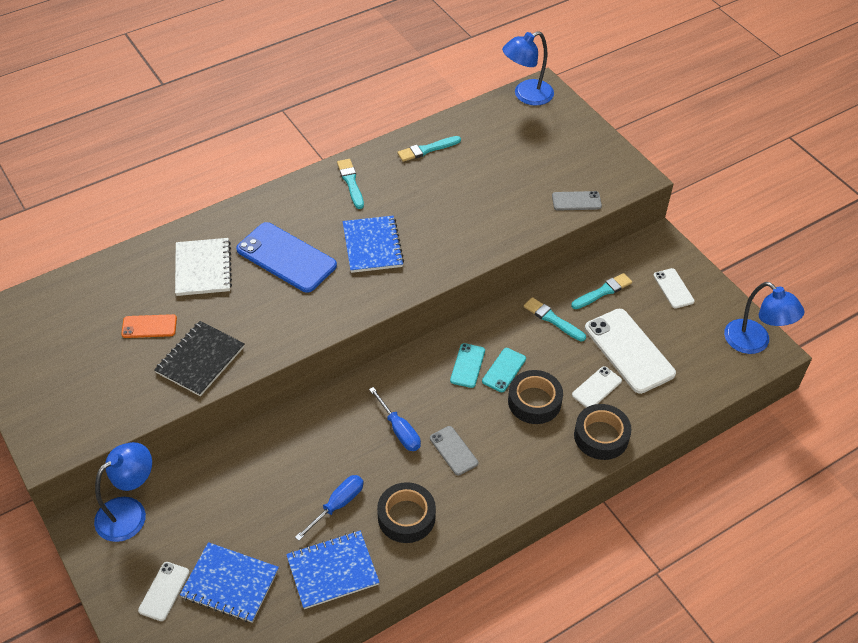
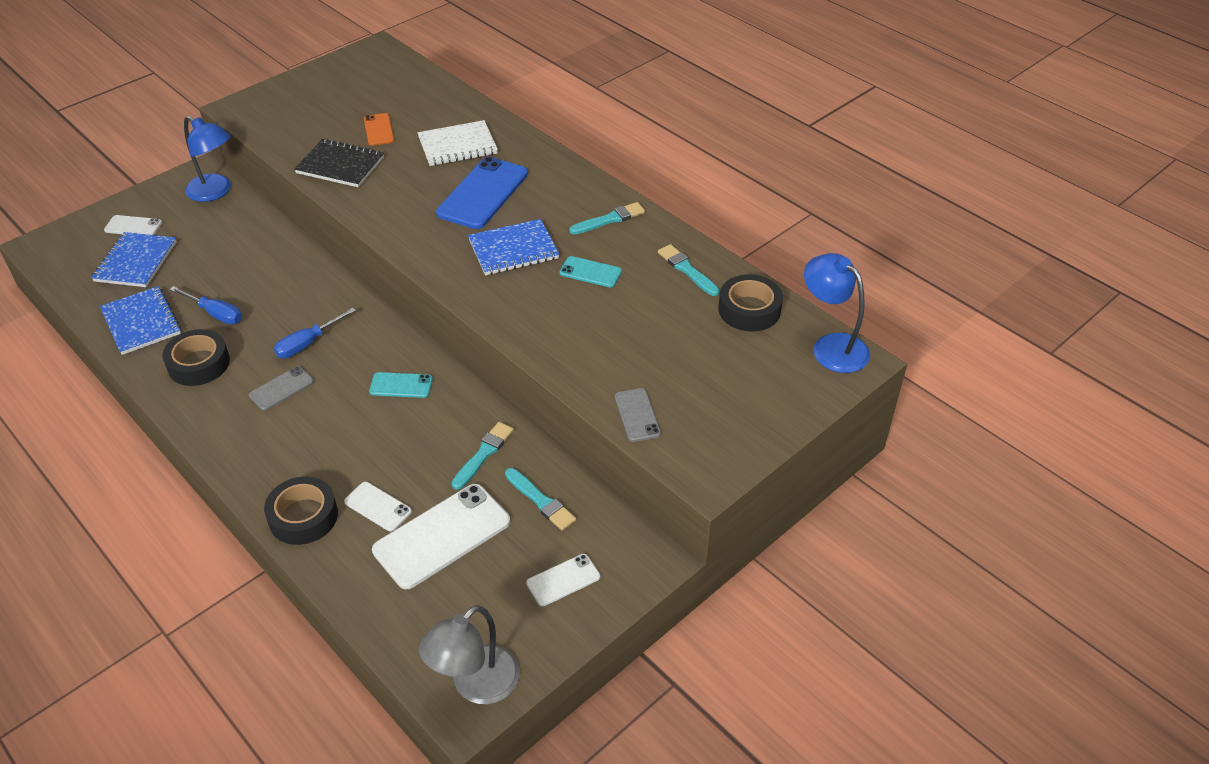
camera: 80 degrees right, 5 degrees down
(504, 370) = (397, 417): turquoise phone -> turquoise phone (590, 272)
(534, 401) = (353, 449): black tape -> black tape (749, 310)
(754, 343) = (476, 685): blue lamp -> grey lamp

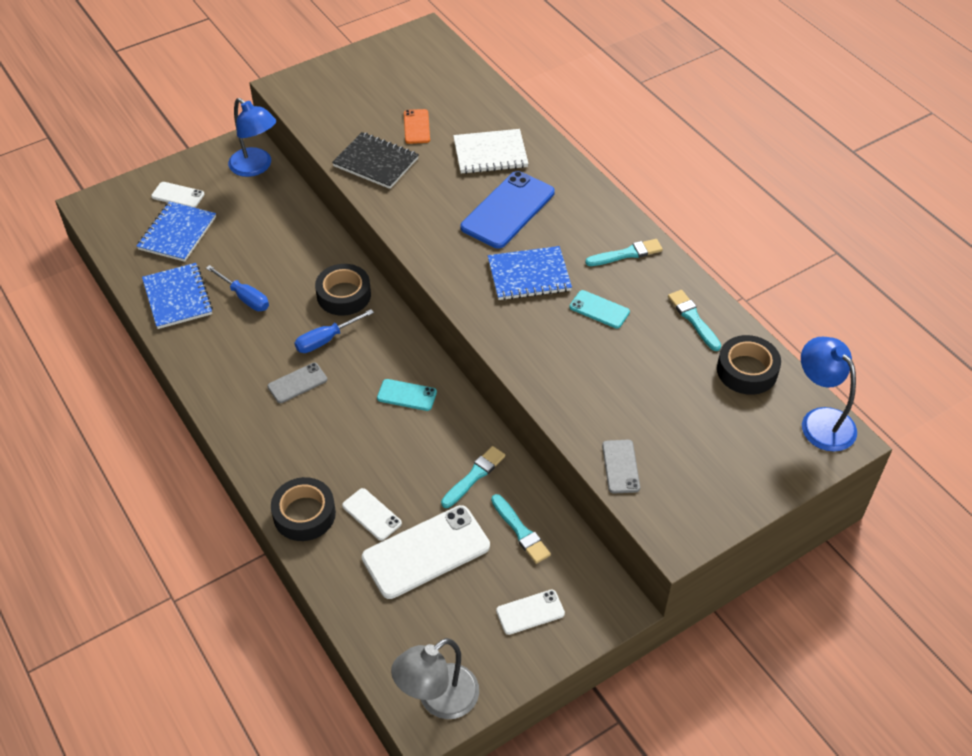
camera: 10 degrees right, 5 degrees up
(199, 364) = (225, 347): black tape -> black tape (344, 295)

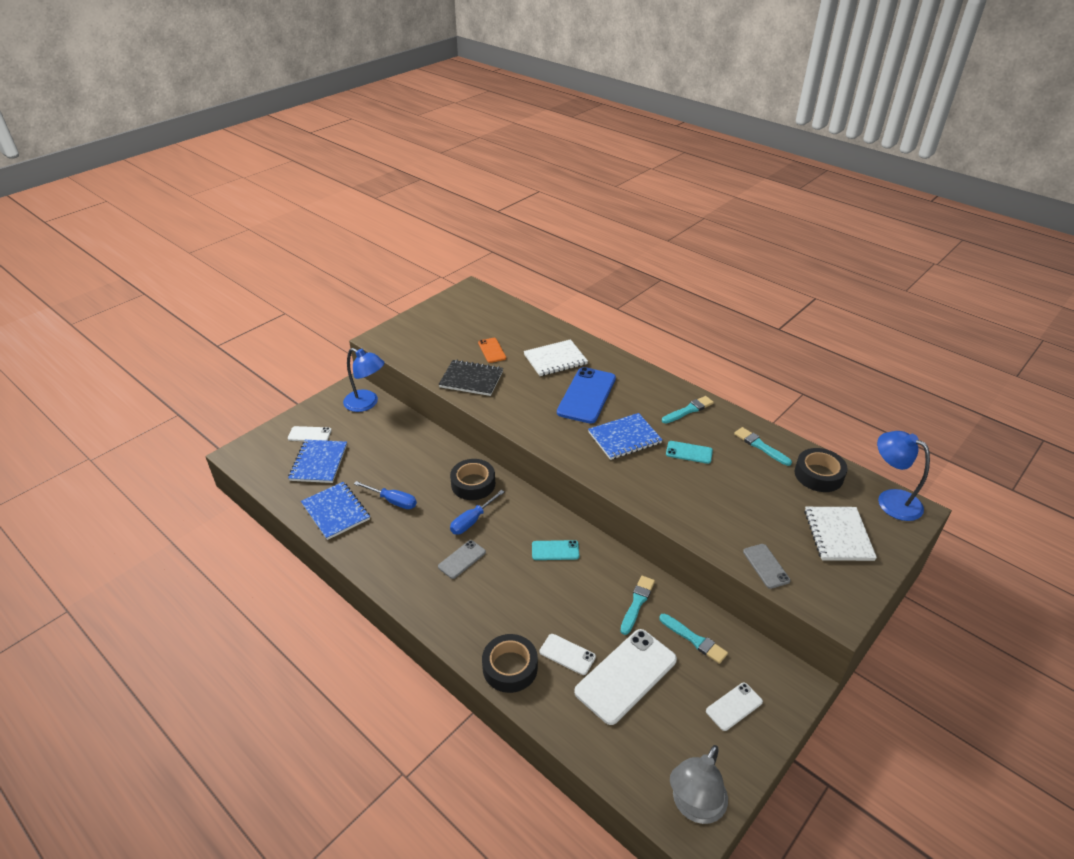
camera: 15 degrees left, 10 degrees down
(728, 449) = (838, 535): none -> white notebook

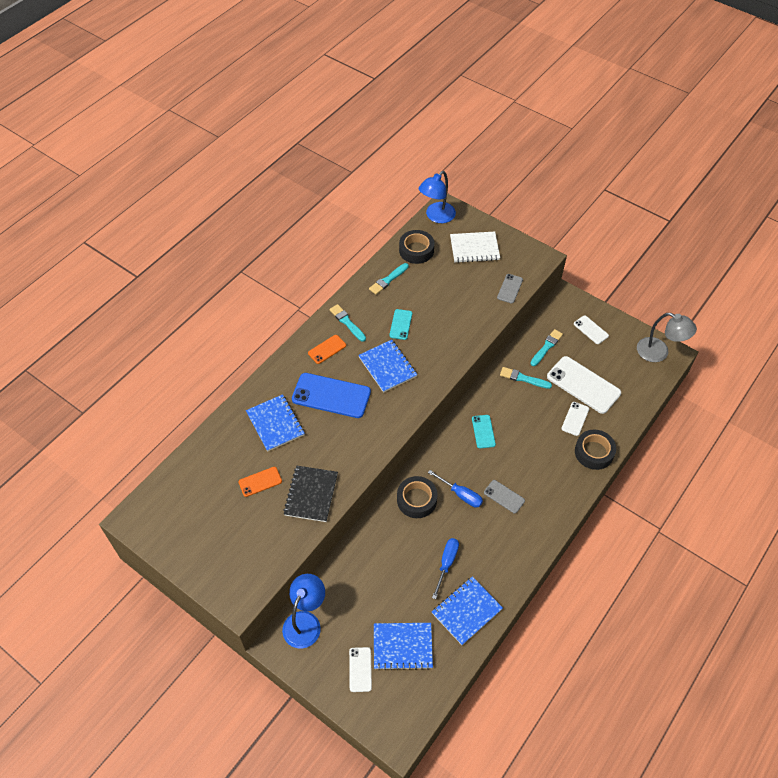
camera: 95 degrees left, 15 degrees up
(555, 359) = (275, 424): white notebook -> blue notebook
(649, 394) = (327, 349): none -> orange phone
(766, 566) = (510, 288): grey phone -> grey phone turned 45 degrees counterclockwise

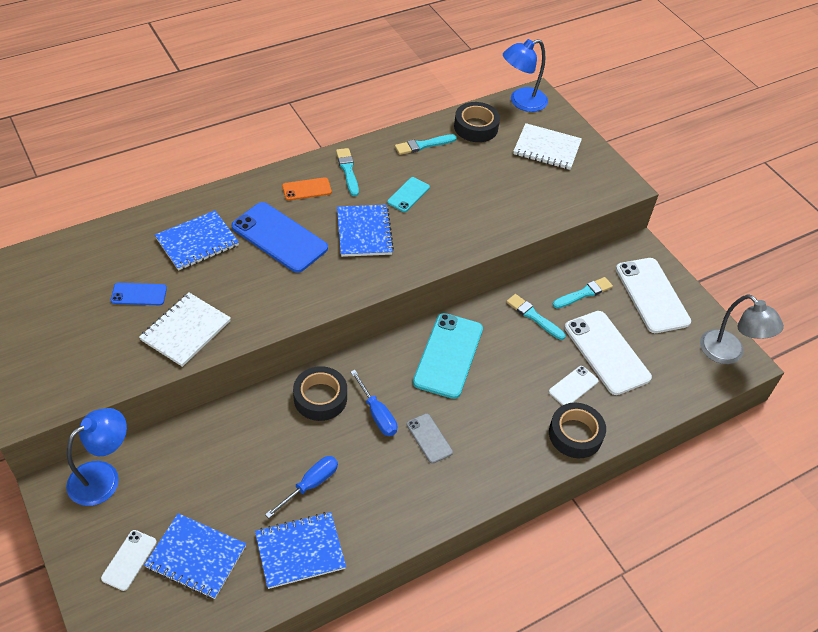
camera: 20 degrees right, 5 degrees down
(260, 481) = (139, 294): orange phone -> blue phone
(275, 424) = (197, 242): blue notebook -> blue notebook turned 60 degrees clockwise
(311, 494) = (186, 331): black notebook -> white notebook
(483, 431) = (448, 355): turquoise phone -> turquoise phone, size x1.94
(510, 288) = (564, 204): grey phone -> none
(591, 330) = (652, 295): white phone -> white phone, size x1.94

